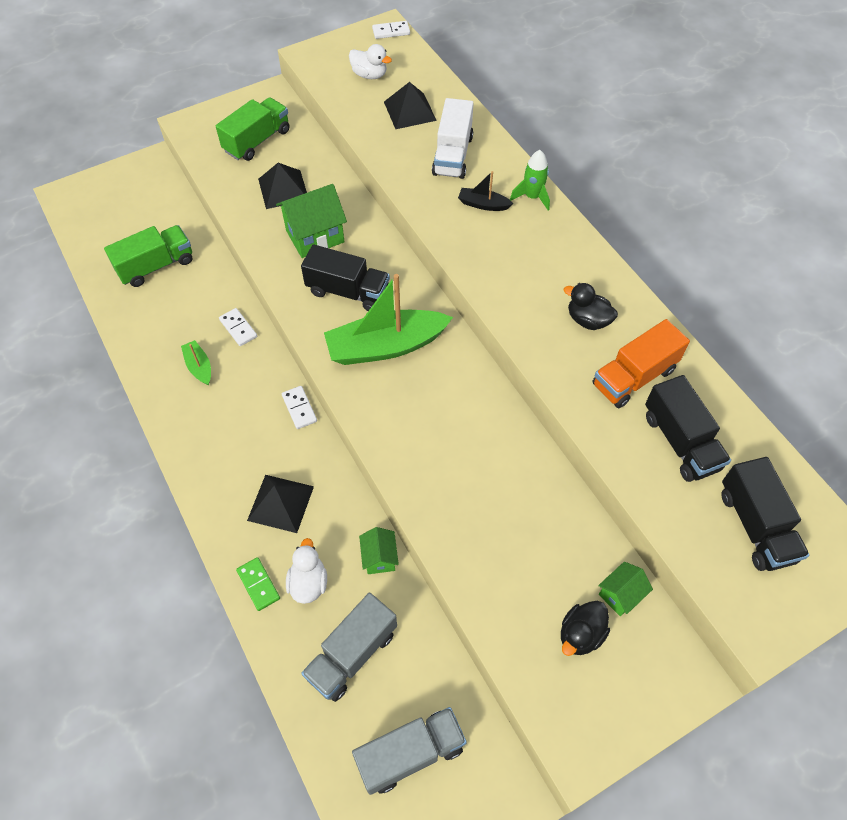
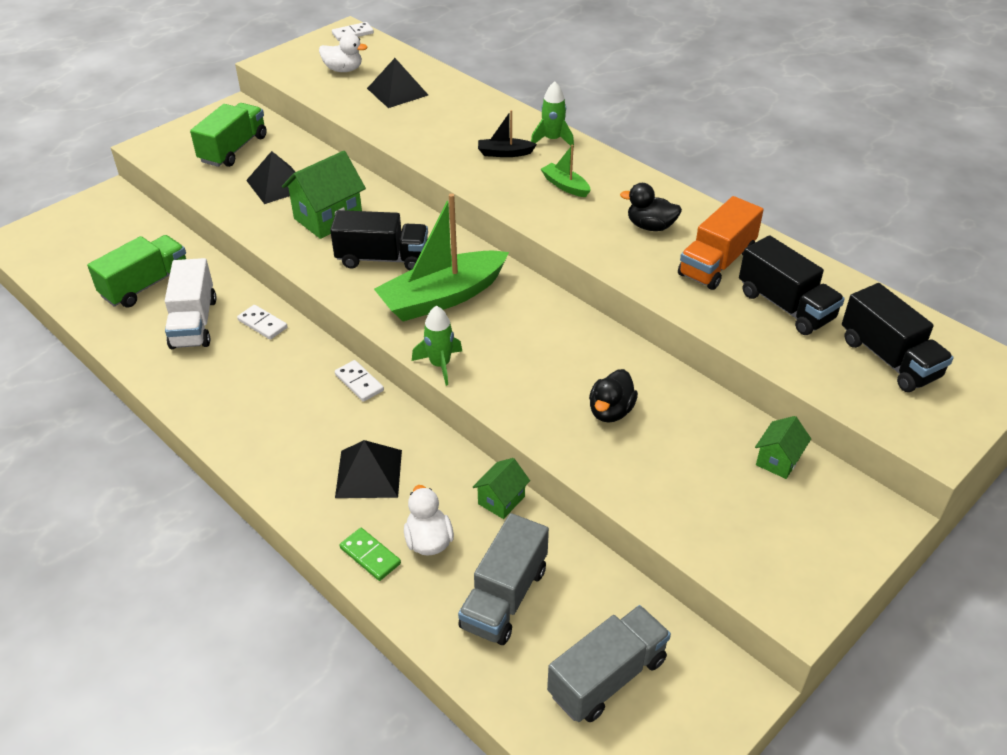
camera: 15 degrees left, 15 degrees down
(199, 367) = (228, 367): green boat -> green boat (565, 186)
(361, 419) = (440, 365): none -> green rocket
(379, 558) = (501, 500): green house -> green house turned 60 degrees clockwise
(452, 155) = (457, 119): white truck -> white truck (194, 323)
(580, 634) = (752, 504): black duck -> black duck (610, 411)

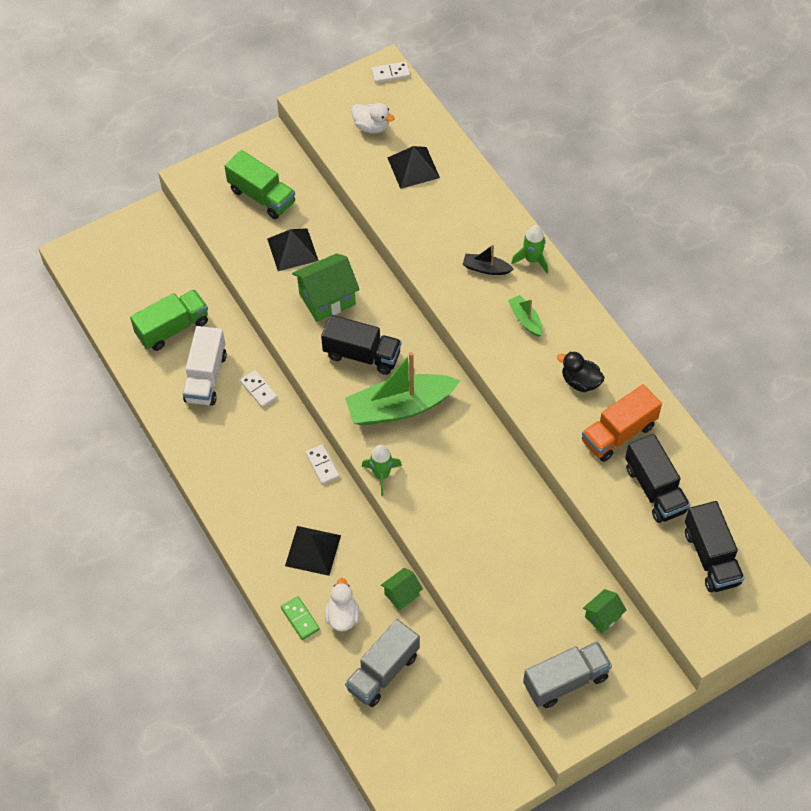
camera: 15 degrees right, 15 degrees up
(233, 149) = (262, 196): green truck -> green truck turned 90 degrees clockwise
(607, 677) = (434, 744): grey truck -> grey truck (566, 681)
(610, 411) = (496, 546): black duck -> none

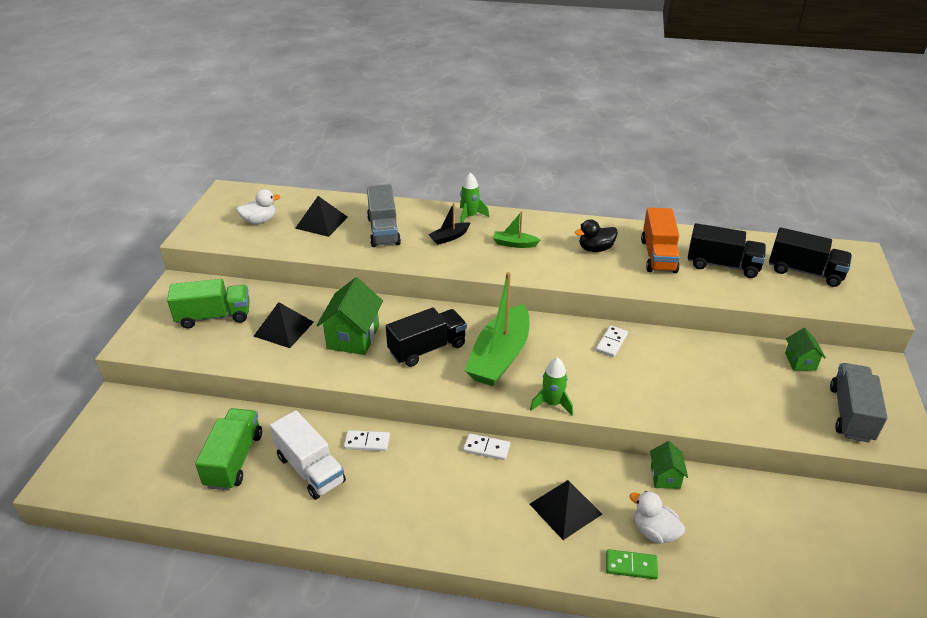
camera: 50 degrees left, 20 degrees down
(383, 672) = (738, 540): grey truck -> grey truck (383, 231)
(390, 73) = (235, 192): white domino -> white domino (611, 343)

